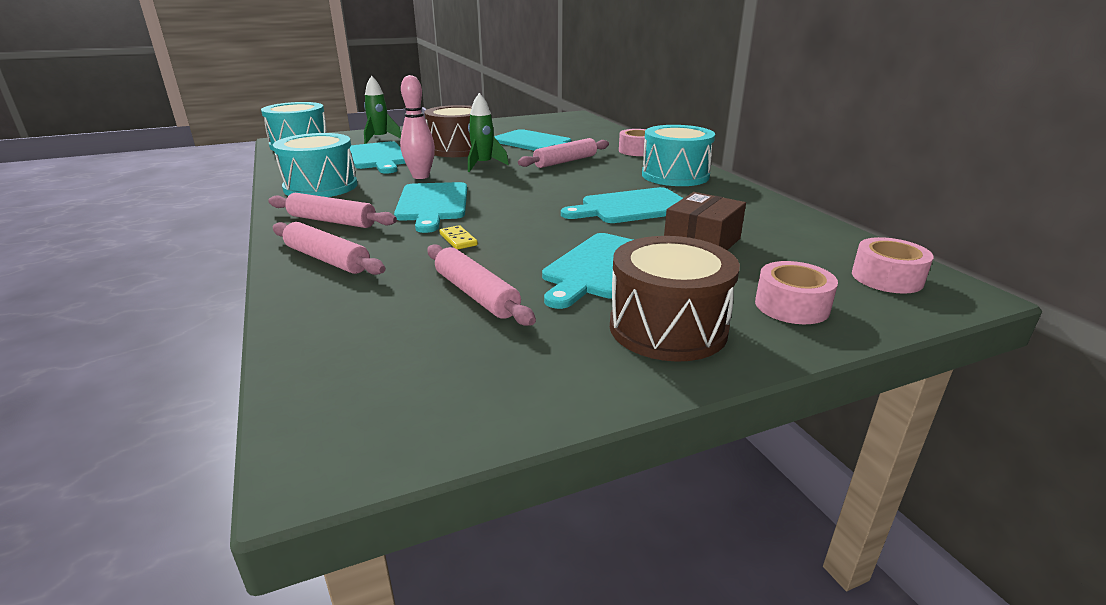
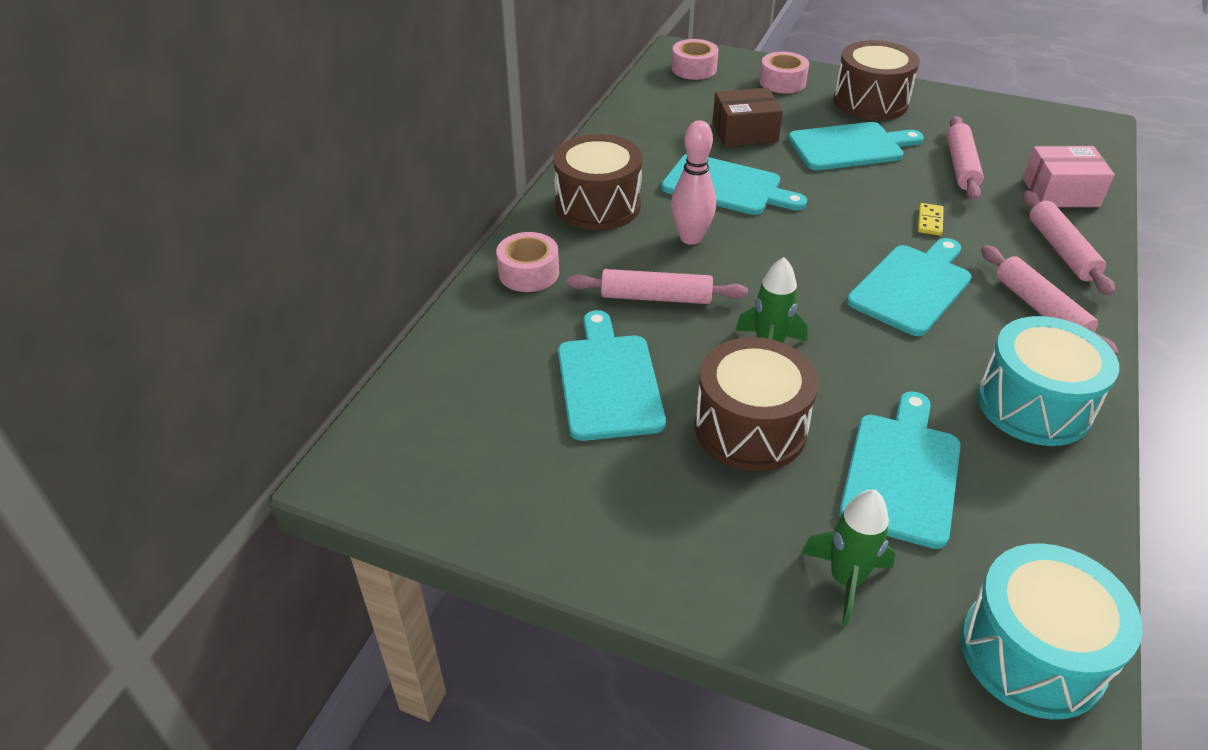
camera: 135 degrees left, 15 degrees up
(346, 310) = (1060, 192): none -> pink box
(420, 176) = (879, 361): pink bowling pin -> pink bowling pin (690, 238)
(675, 175) = (598, 205): turquoise drum -> brown drum

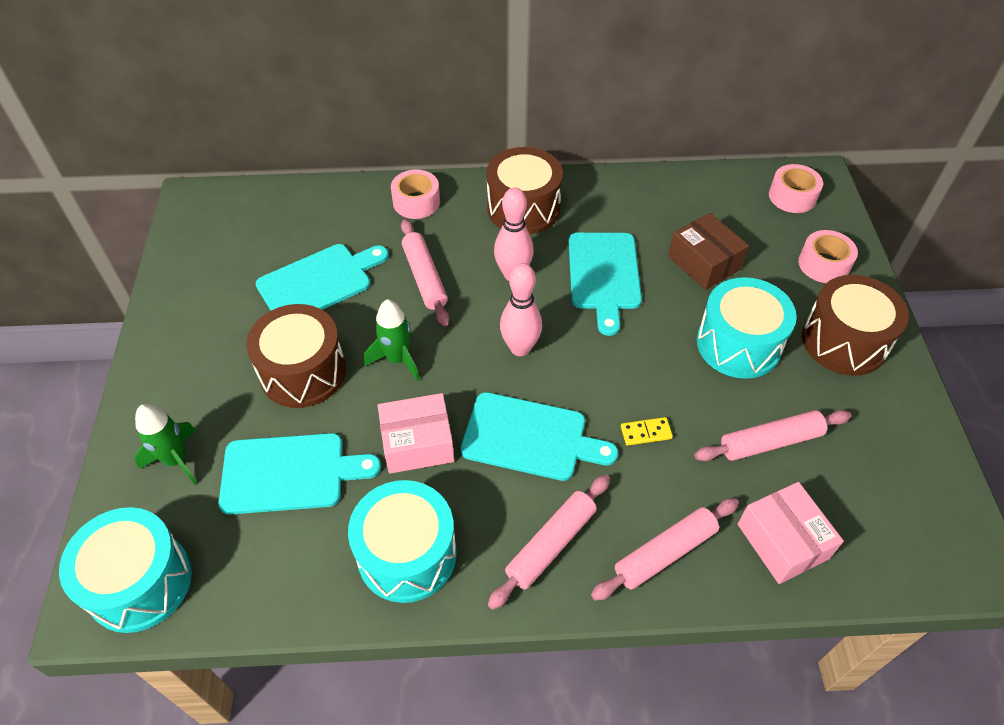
camera: 65 degrees right, 10 degrees up
(795, 261) = (520, 348): none -> pink bowling pin
(850, 147) = (738, 344): turquoise cutting board -> turquoise drum
(893, 362) = (417, 443): none -> pink box

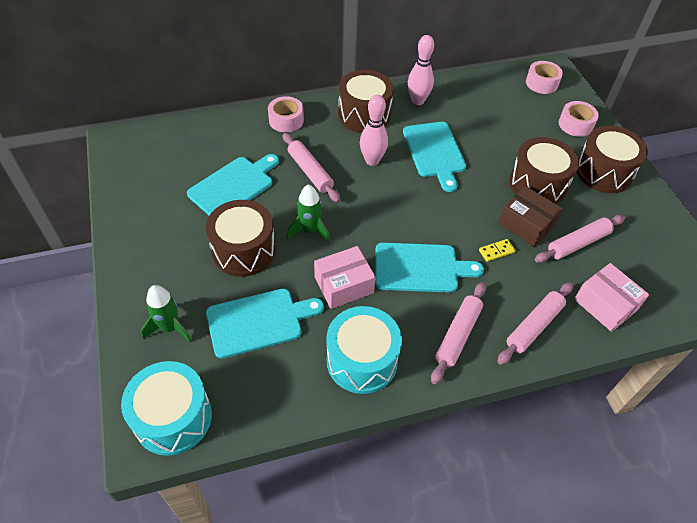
camera: 15 degrees left, 0 degrees up
(520, 348) = (393, 209): pink bowling pin -> pink bowling pin (417, 101)
(704, 262) = (498, 134): brown box -> brown box (526, 224)
(738, 344) = (538, 184): turquoise drum -> brown drum

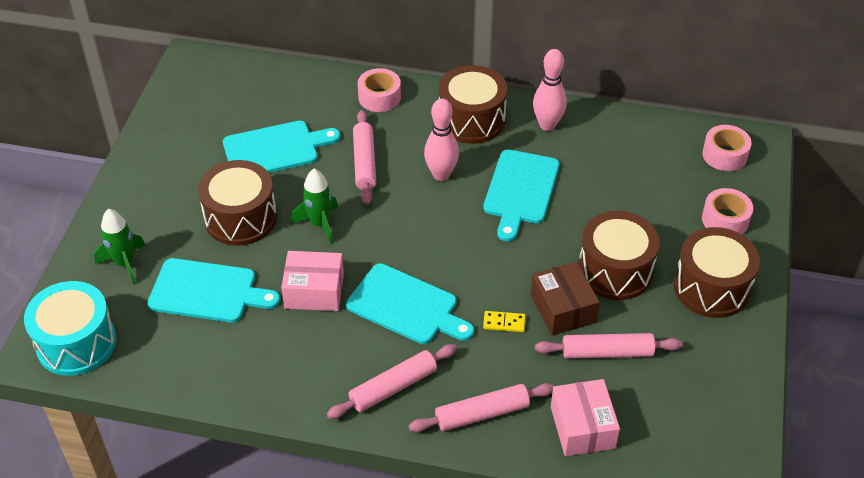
camera: 30 degrees right, 5 degrees down
(362, 360) = (279, 369): turquoise drum -> none

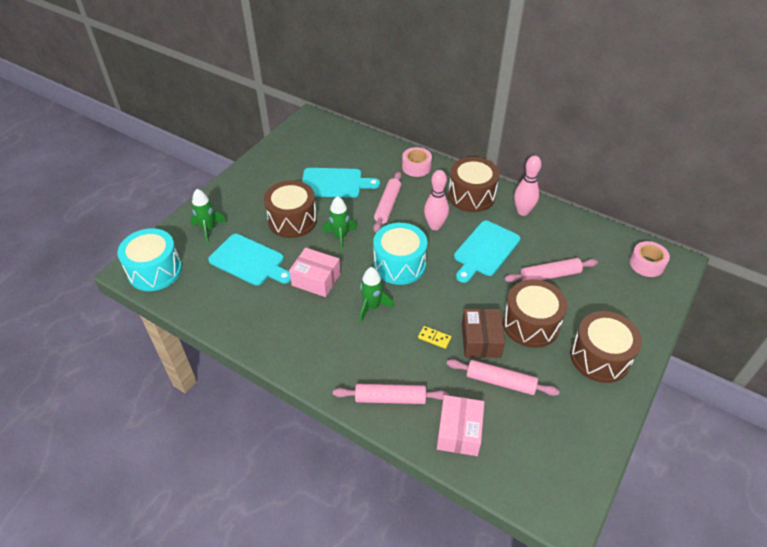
camera: 20 degrees right, 0 degrees up
(393, 387) = (337, 360): pink rolling pin -> pink rolling pin (550, 275)
(406, 306) = (372, 307): turquoise cutting board -> green rocket
(417, 240) = (399, 264): none -> turquoise drum
(725, 220) = (629, 310): pink tape -> none

